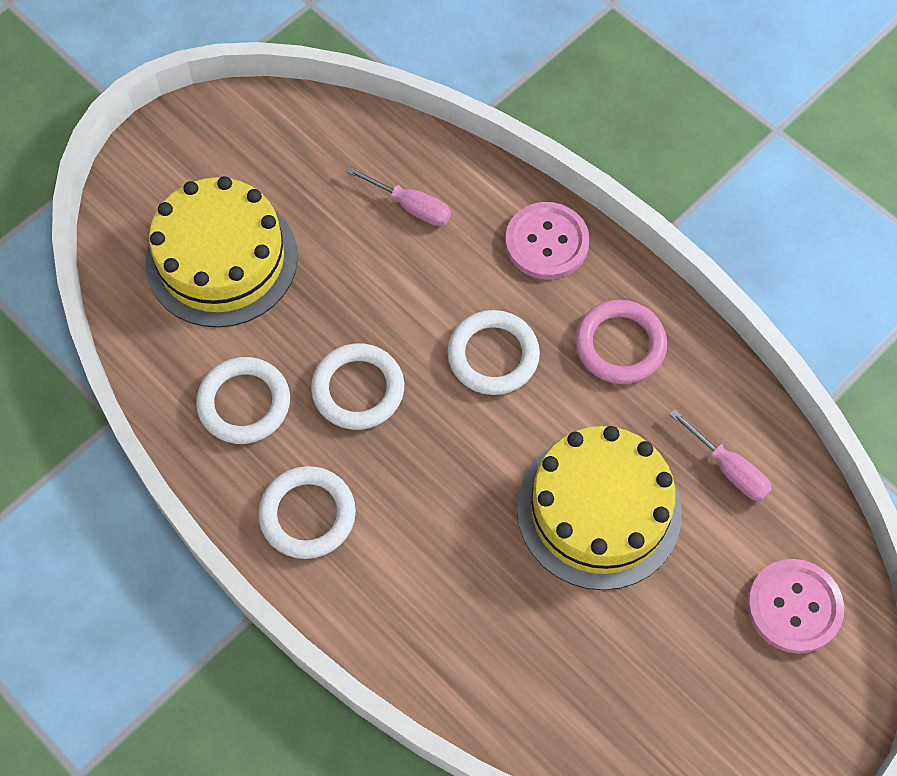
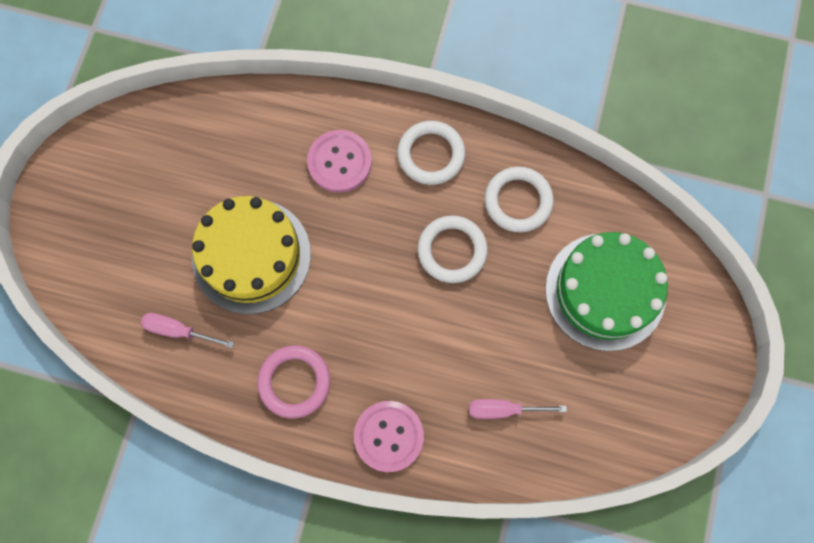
camera: 150 degrees right, 10 degrees up
(221, 259) = (605, 291): yellow cake -> green cake
(493, 355) = (377, 324): white ring -> none
(794, 607) = (99, 260): pink button -> pink button (339, 162)

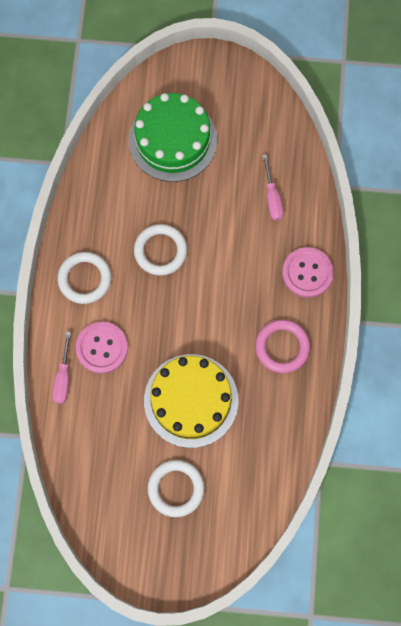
camera: 100 degrees left, 0 degrees up
(178, 331) = (260, 443): pink screwdriver -> pink screwdriver (63, 378)
(518, 201) = (113, 209): white ring -> white ring (176, 488)

